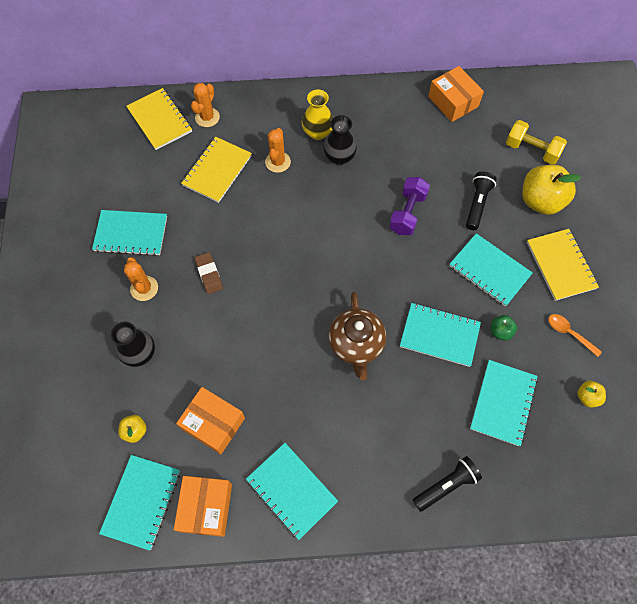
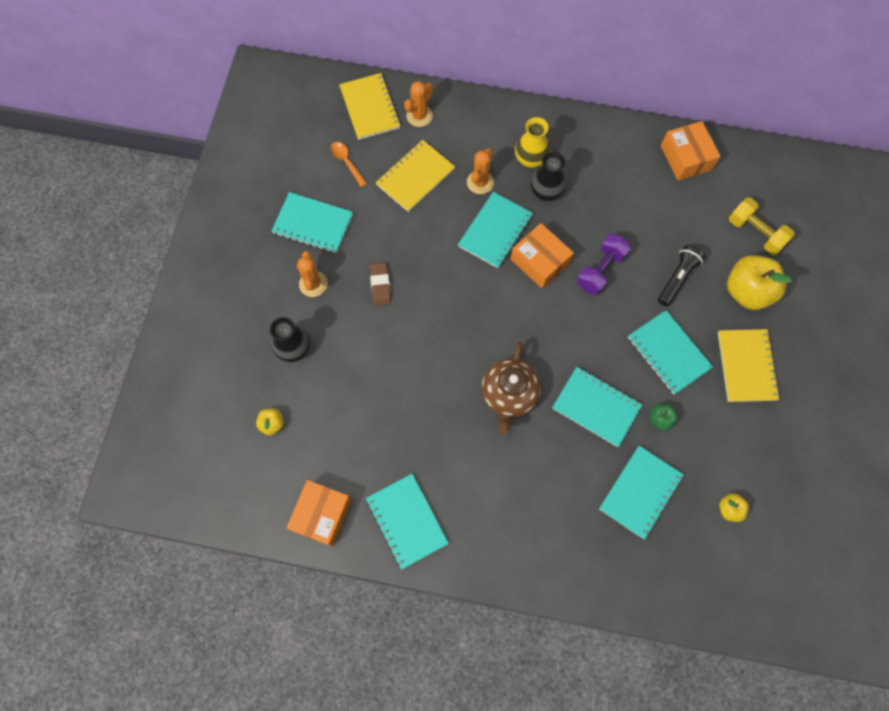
camera: 15 degrees right, 5 degrees up
(141, 502) = (263, 493): turquoise notebook -> turquoise notebook (495, 231)
(213, 423) = (348, 436): orange box -> orange box (540, 261)
(446, 485) = (559, 557): black flashlight -> none
(569, 333) = (732, 439): orange spoon -> orange spoon (347, 162)

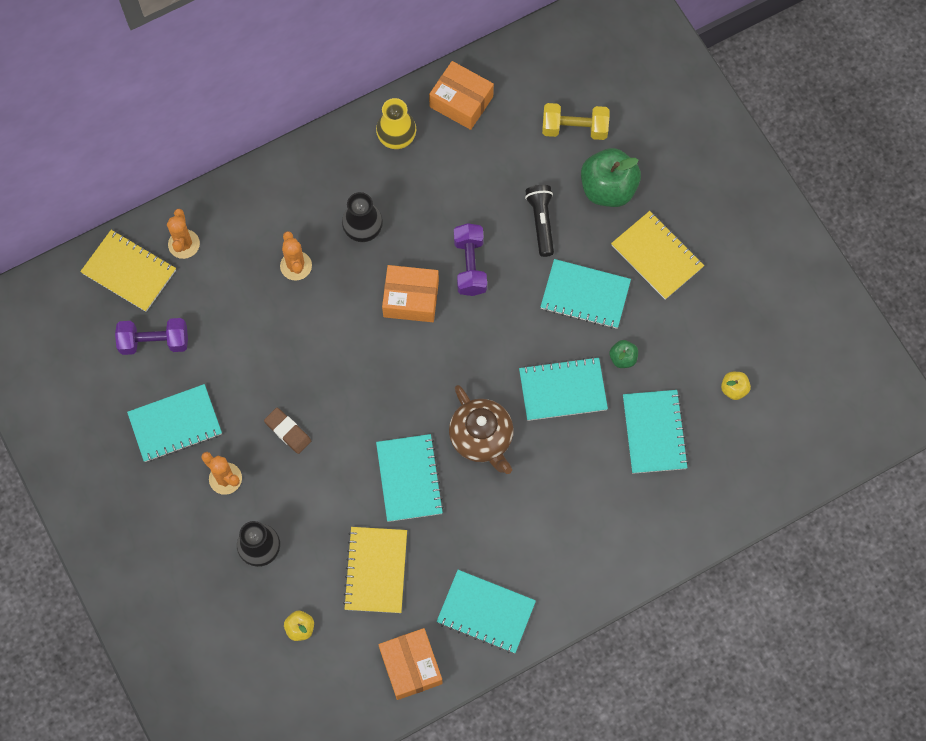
camera: 40 degrees left, 0 degrees up
(347, 162) = (154, 341): orange spoon -> purple dumbbell
(415, 177) = (232, 306): yellow notebook -> yellow notebook (376, 570)
(495, 231) = (348, 301): turquoise notebook -> turquoise notebook (409, 478)
(530, 159) = (323, 208): yellow vase -> yellow vase (396, 138)
(747, 291) = (608, 188): yellow apple -> green apple

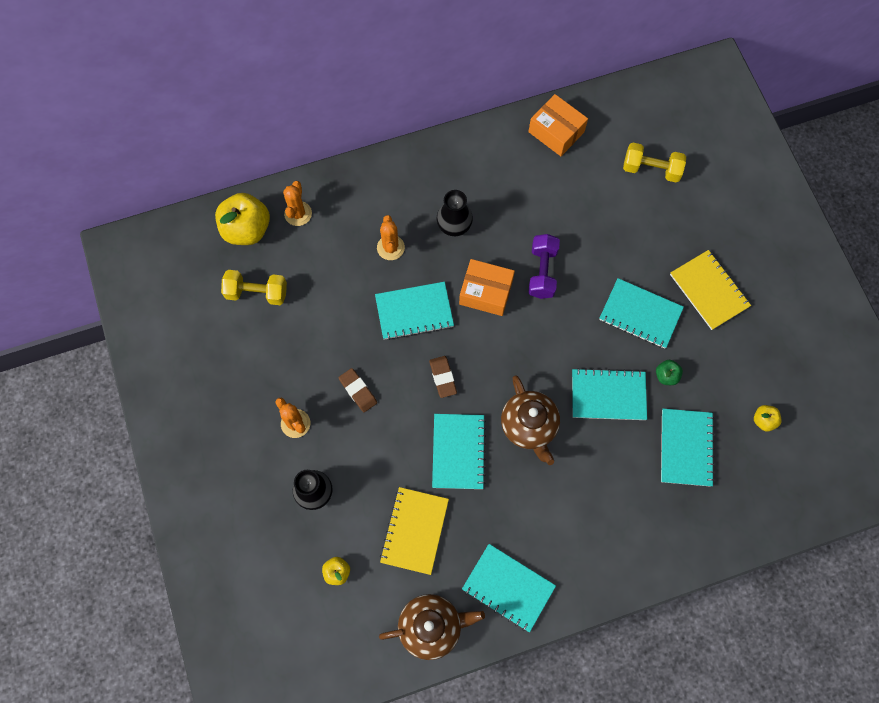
camera: 10 degrees right, 0 degrees up
(129, 272) = (247, 229): yellow notebook -> yellow apple
(154, 341) = (257, 293): purple dumbbell -> yellow dumbbell
(175, 424) = (261, 367): turquoise notebook -> turquoise notebook (414, 311)
(379, 401) = (443, 377): none -> brown eraser
(396, 138) = (496, 153): yellow vase -> none
(411, 666) = (431, 626): orange box -> brown teapot
(541, 222) = (610, 245): black flashlight -> none
(608, 188) = (673, 225): green apple -> none

